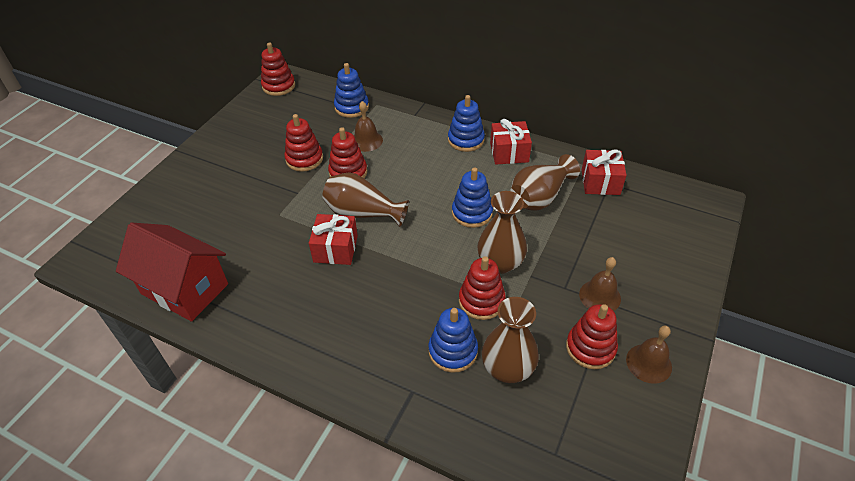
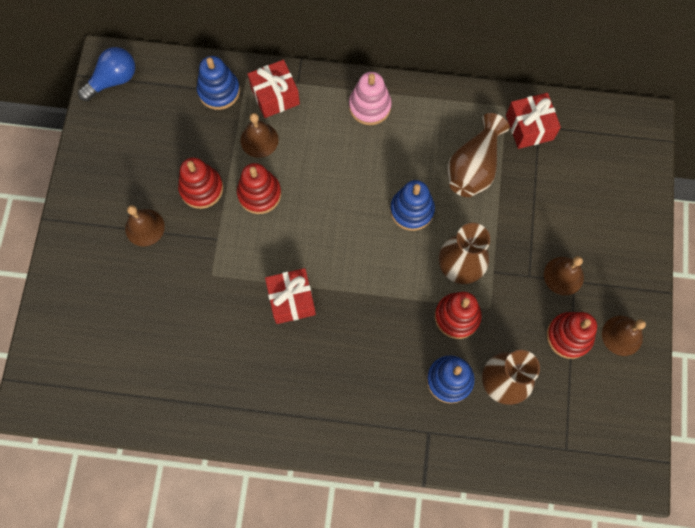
camera: 20 degrees left, 25 degrees up
(185, 289) = (162, 397): red house -> none
(246, 172) = (144, 227): none -> brown bell
(278, 86) = (113, 80): red stacking toy -> blue light bulb
(362, 213) = (299, 245): brown vase -> none
(466, 140) = (370, 106): blue stacking toy -> pink stacking toy
(509, 152) = (423, 111): red gift -> red gift (275, 96)

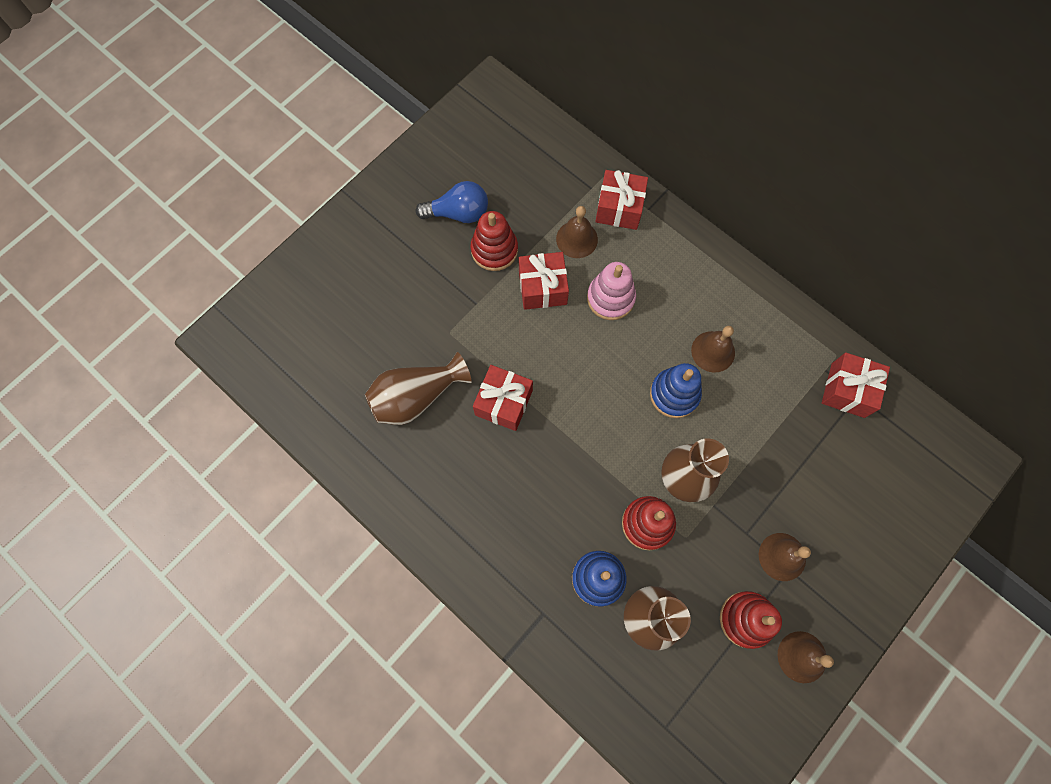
camera: 35 degrees right, 0 degrees up
(113, 80) = (485, 107): blue light bulb -> blue light bulb (458, 213)
(144, 227) = (421, 252): brown bell -> brown bell (713, 351)
(219, 91) = (571, 173): blue stacking toy -> none
(259, 194) = (542, 288): red stacking toy -> red gift
(370, 106) = (702, 272): pink stacking toy -> pink stacking toy (610, 298)
(473, 167) = (763, 393): brown vase -> brown vase (416, 397)

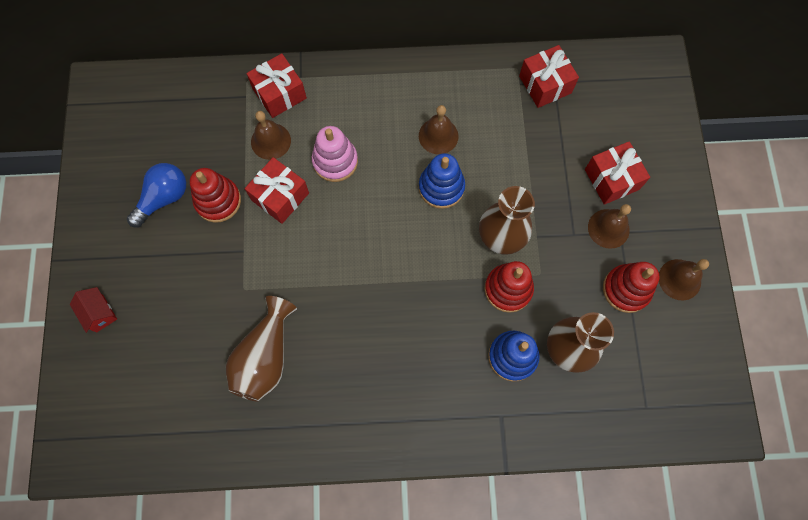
camera: 45 degrees left, 0 degrees up
(336, 257) = (99, 313): none -> red house
(504, 402) = (332, 301): red gift -> red gift (611, 179)

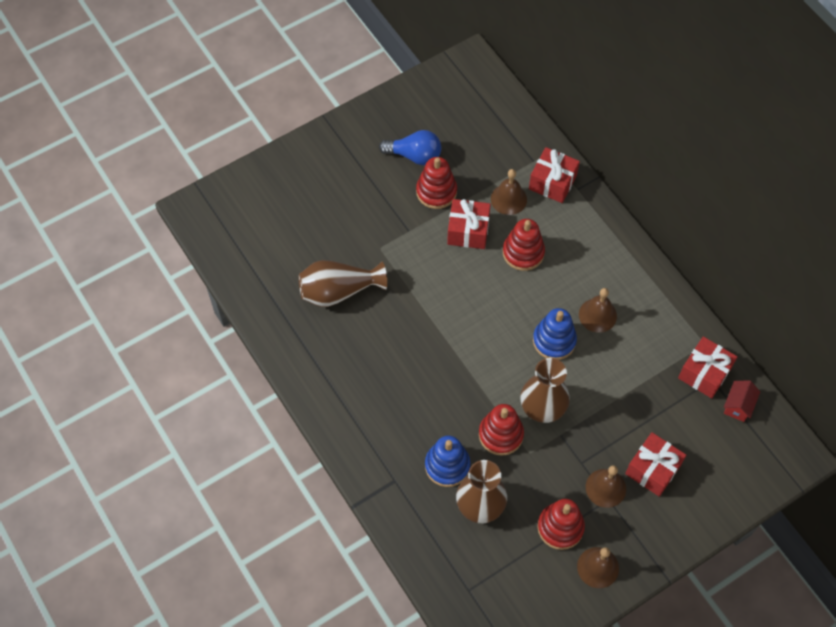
camera: 60 degrees right, 10 degrees down
(99, 313) = (304, 167): red house -> red house (738, 406)
(335, 161) = (523, 252): pink stacking toy -> red stacking toy

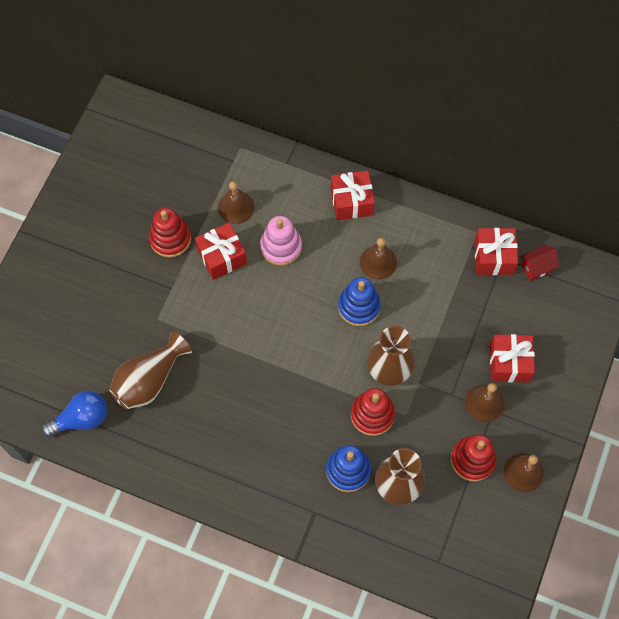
camera: 35 degrees left, 5 degrees up
(414, 155) = (128, 218): blue light bulb -> blue light bulb (81, 419)
(523, 252) = (281, 247): red stacking toy -> pink stacking toy
(552, 182) = (262, 170): red gift -> red gift (351, 201)
(738, 406) = (537, 267): red house -> red house turned 75 degrees clockwise

